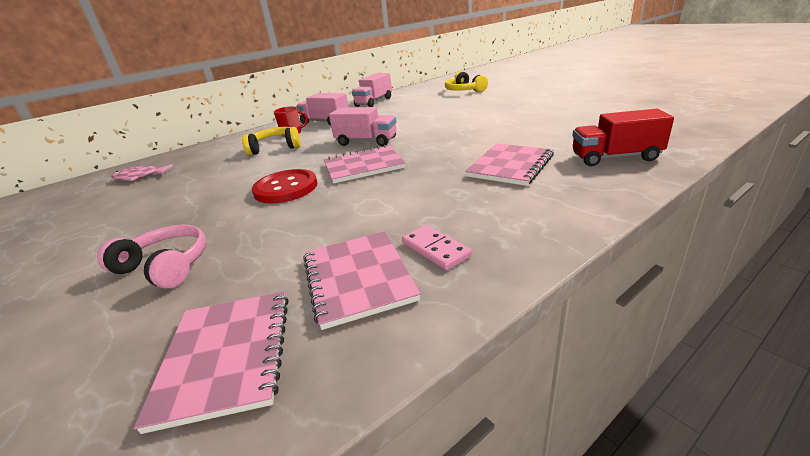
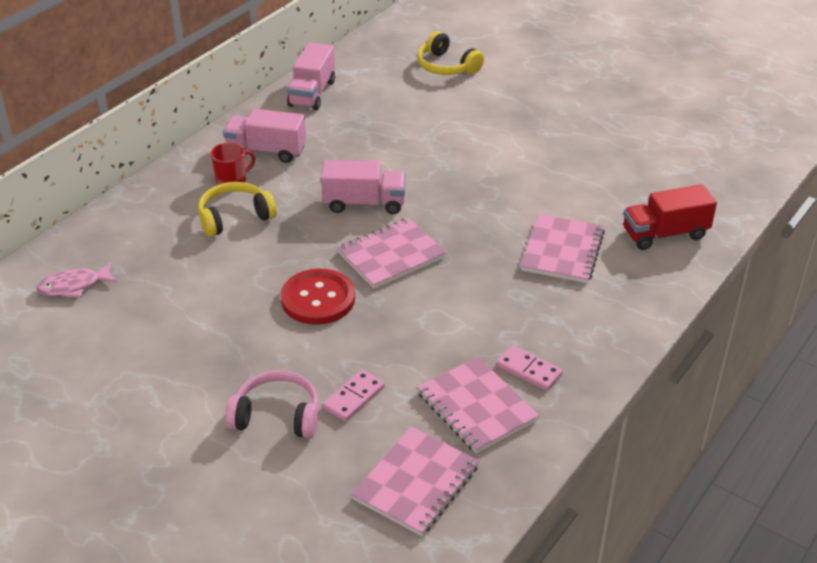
camera: 20 degrees left, 10 degrees up
(226, 356) = (416, 483): pink notebook -> pink notebook turned 60 degrees clockwise
(245, 258) = (353, 397): none -> pink domino

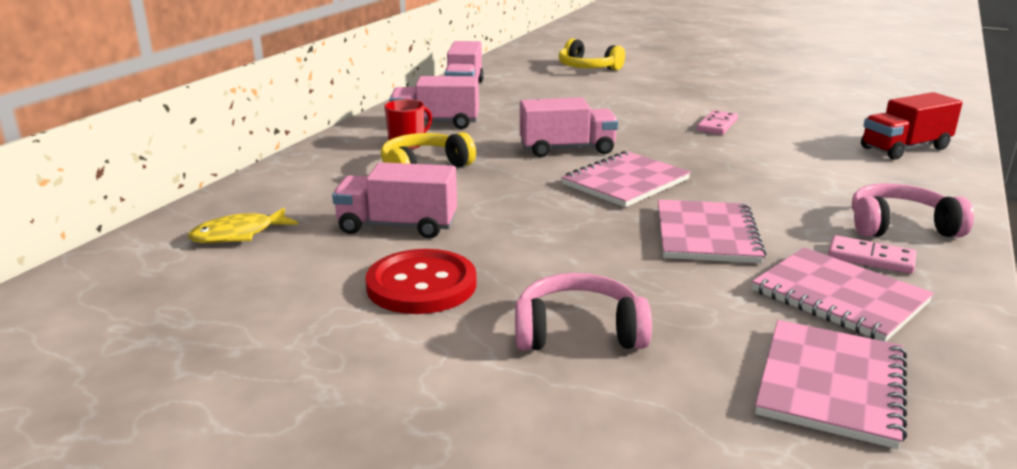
camera: 10 degrees left, 15 degrees down
(74, 286) = (238, 234): pink fish -> yellow fish
(191, 290) = (397, 226): none -> pink truck
(318, 299) = (562, 221): red button -> red button (421, 285)
(353, 397) = (671, 303): pink domino -> pink domino (717, 125)
(562, 251) = (811, 166): pink notebook -> pink notebook (706, 234)
(579, 337) = (900, 226): none -> pink headphones

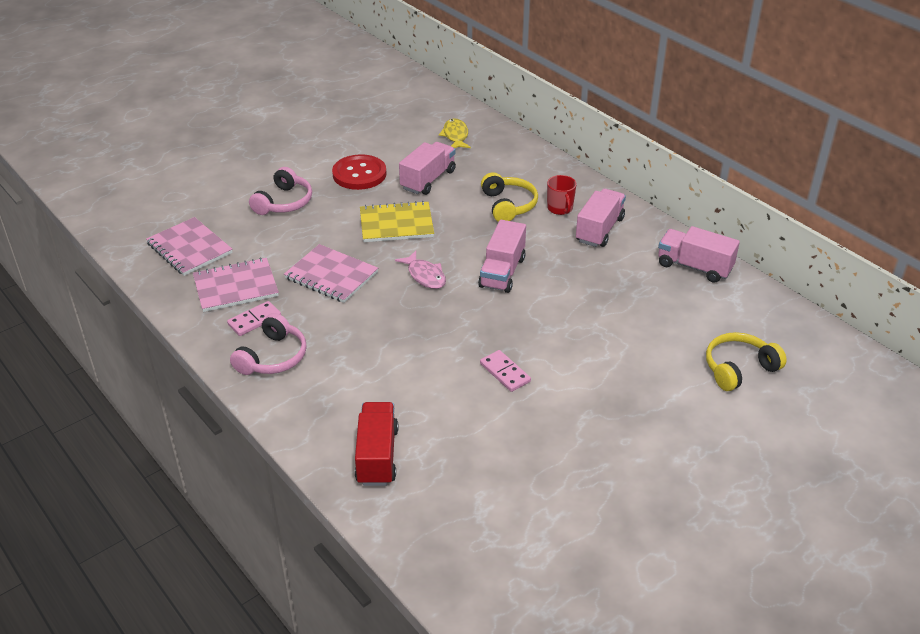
camera: 115 degrees right, 15 degrees up
(538, 222) = (396, 224): none -> yellow notebook
(626, 182) = (425, 276): pink notebook -> pink fish

